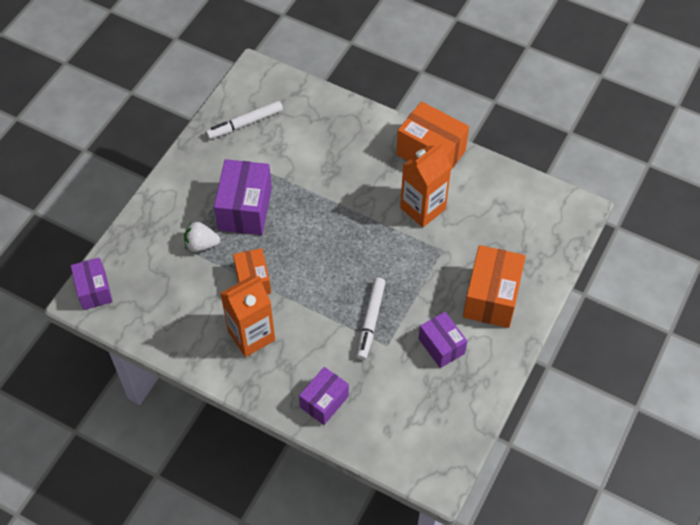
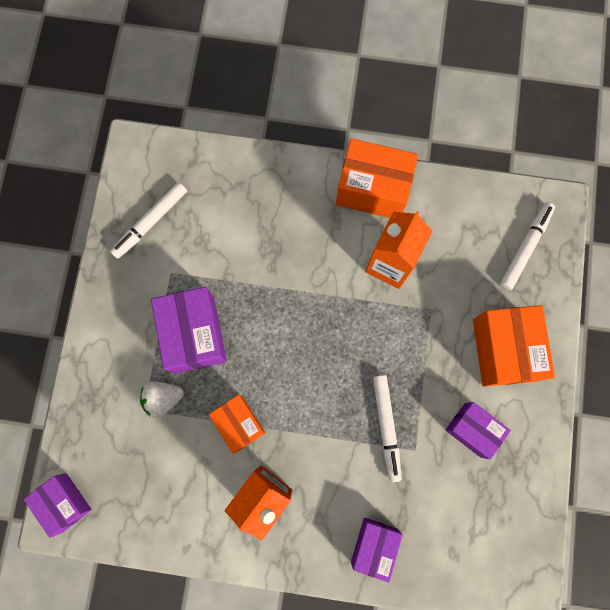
camera: 20 degrees left, 20 degrees up
(540, 230) = (525, 247): none -> white marker

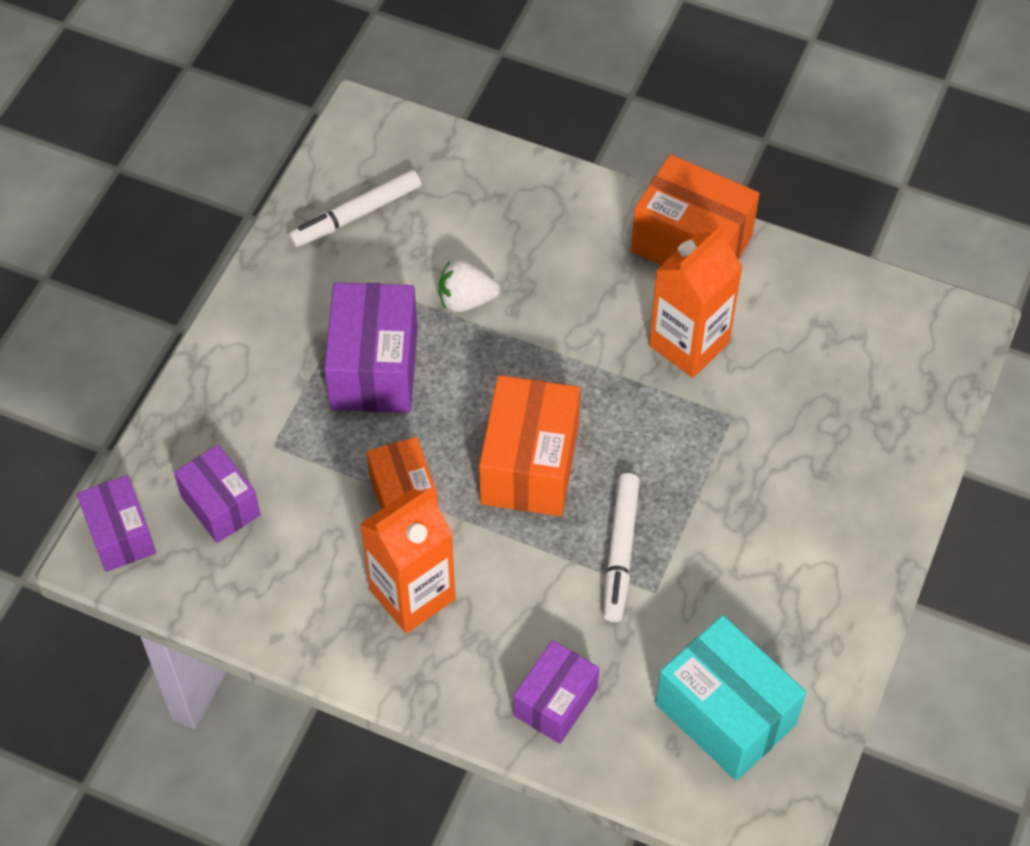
camera: 15 degrees right, 20 degrees down
(163, 398) = (303, 438): white strawberry -> white strawberry (466, 300)
(472, 430) = (750, 586): purple box -> purple box (220, 505)
(480, 524) = (725, 714): none -> turquoise box
(503, 350) = (828, 493): orange box -> orange box (530, 465)
(525, 247) = (899, 368): white marker -> none

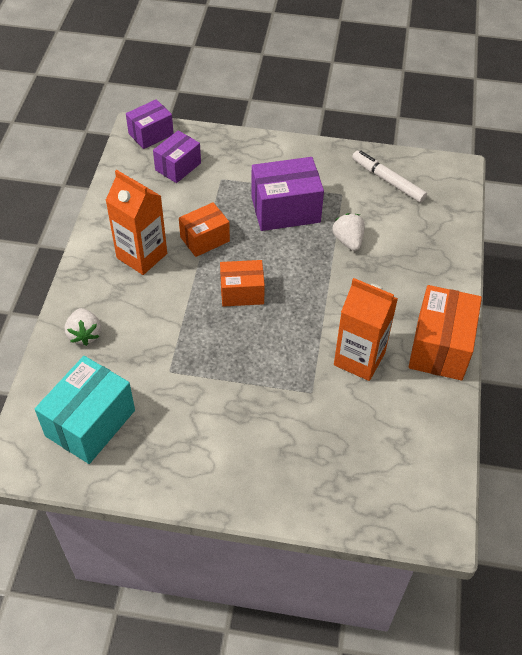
camera: 75 degrees right, 5 degrees down
(530, 465) = (242, 292): orange box -> orange box, size x0.63
(555, 702) = (85, 334): purple box -> white strawberry
(620, 551) = (193, 348): white marker -> none

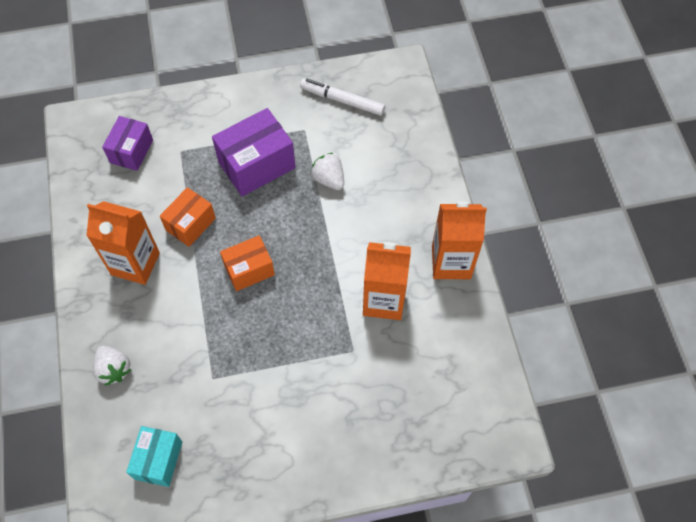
camera: 20 degrees left, 10 degrees up
(90, 423) = (158, 460): turquoise box -> turquoise box, size x0.63
(151, 134) = (88, 122): purple box -> none
(440, 347) = (451, 262): orange box -> orange carton

